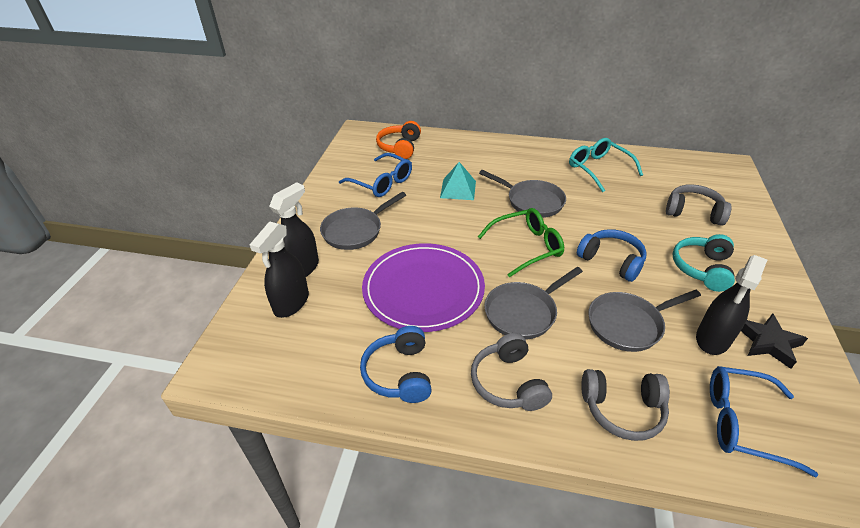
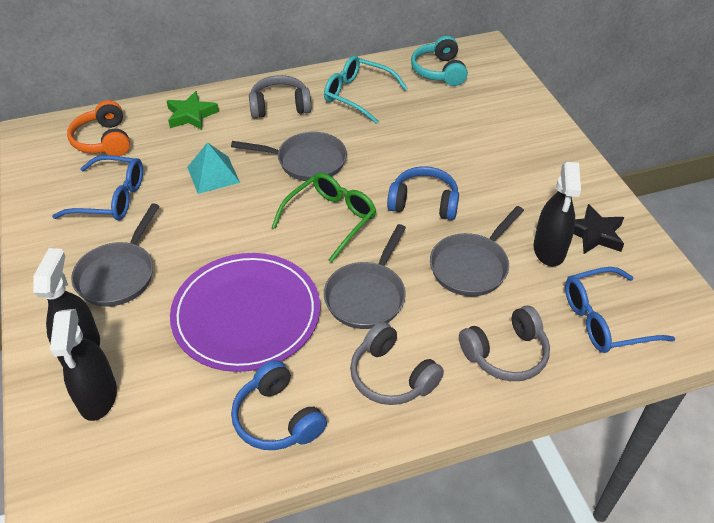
camera: 30 degrees left, 5 degrees up
(466, 148) = (191, 115): none -> green star
(693, 212) = (475, 117): grey headphones -> grey headphones (280, 107)
(702, 269) = (510, 179): turquoise headphones -> turquoise headphones (439, 71)

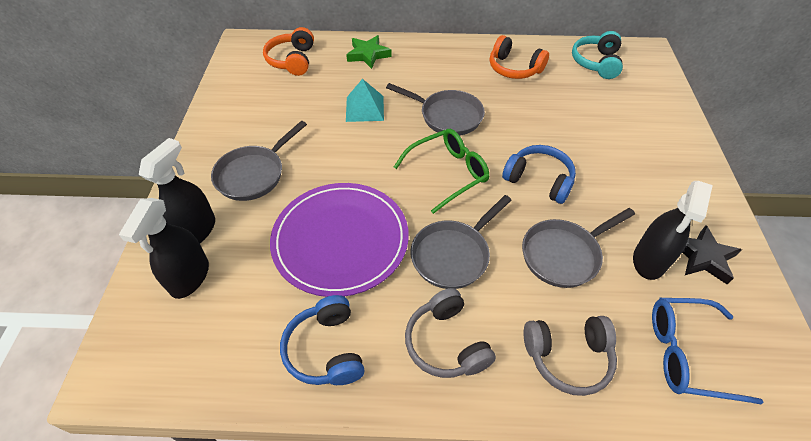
camera: 20 degrees right, 5 degrees up
(111, 198) = (277, 108): blue glasses -> none
(280, 107) = (443, 63): grey headphones -> none
(358, 95) = (514, 68): turquoise glasses -> orange headphones

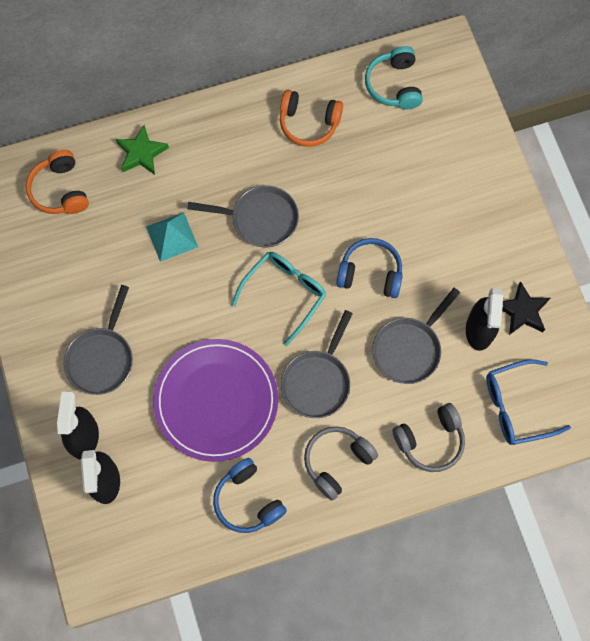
camera: 20 degrees left, 20 degrees up
(446, 343) = (337, 462): grey headphones -> grey headphones turned 90 degrees clockwise
(448, 173) = (284, 293): green glasses -> turquoise glasses

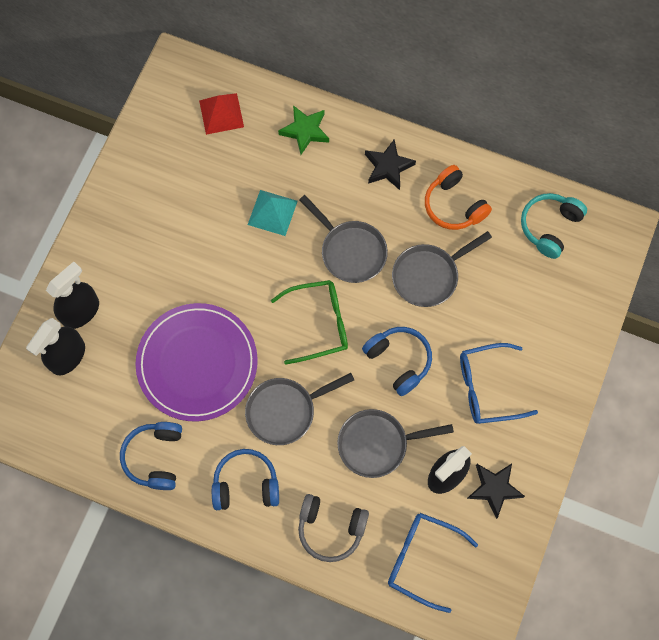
camera: 40 degrees right, 0 degrees up
(60, 190) = (221, 113): orange headphones -> red pyramid
(102, 358) = (143, 263): grey pan -> grey pan (428, 276)
(232, 132) = (388, 167): none -> black star
(284, 293) = (319, 323): turquoise glasses -> green glasses
(337, 462) = (246, 484): grey headphones -> blue headphones
(452, 241) = (487, 387): none -> blue glasses

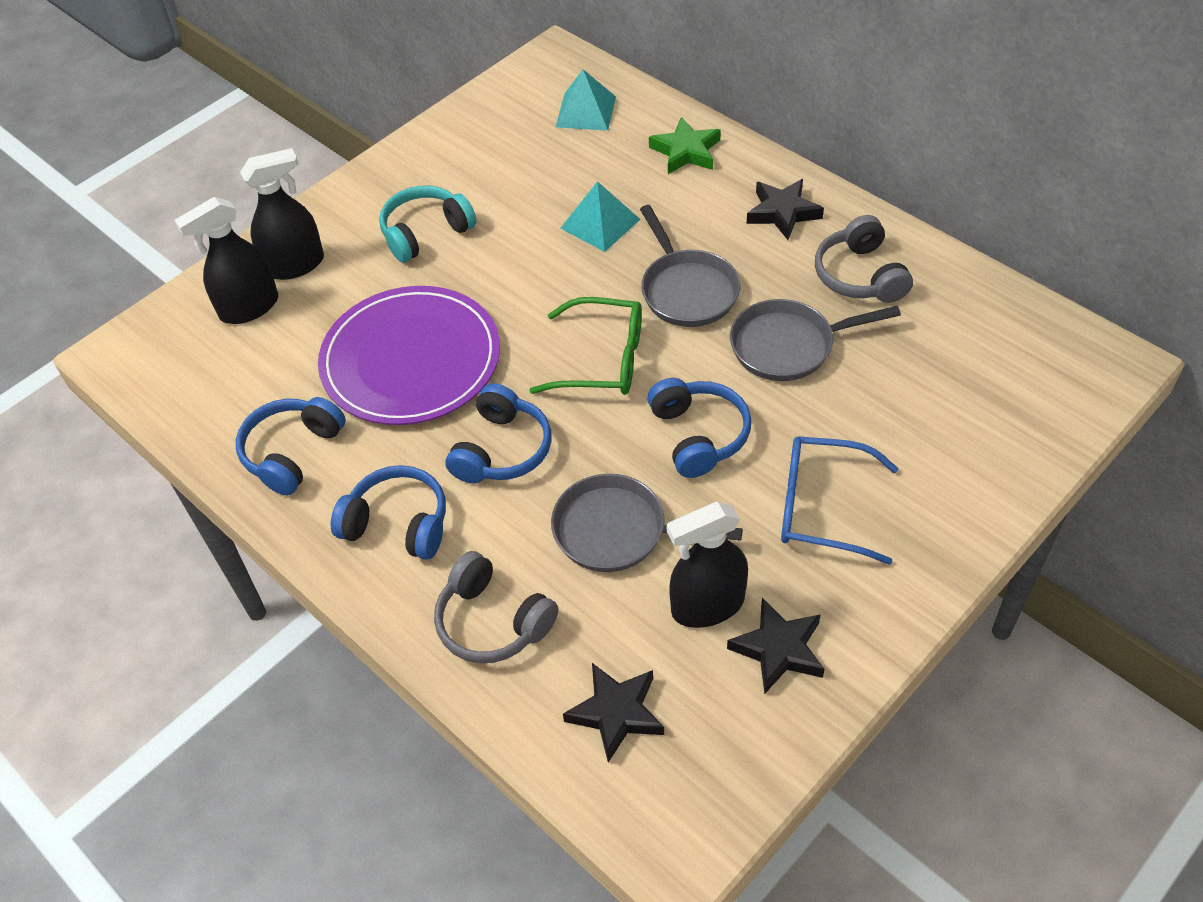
camera: 25 degrees right, 20 degrees down
(221, 113) = (586, 111): red pyramid -> turquoise pyramid
(285, 411) = (502, 449): grey pan -> blue headphones
(422, 559) = (616, 713): blue glasses -> black star
(454, 205) = (860, 275): orange headphones -> grey headphones
(549, 227) = (998, 334): turquoise headphones -> turquoise headphones (426, 233)

